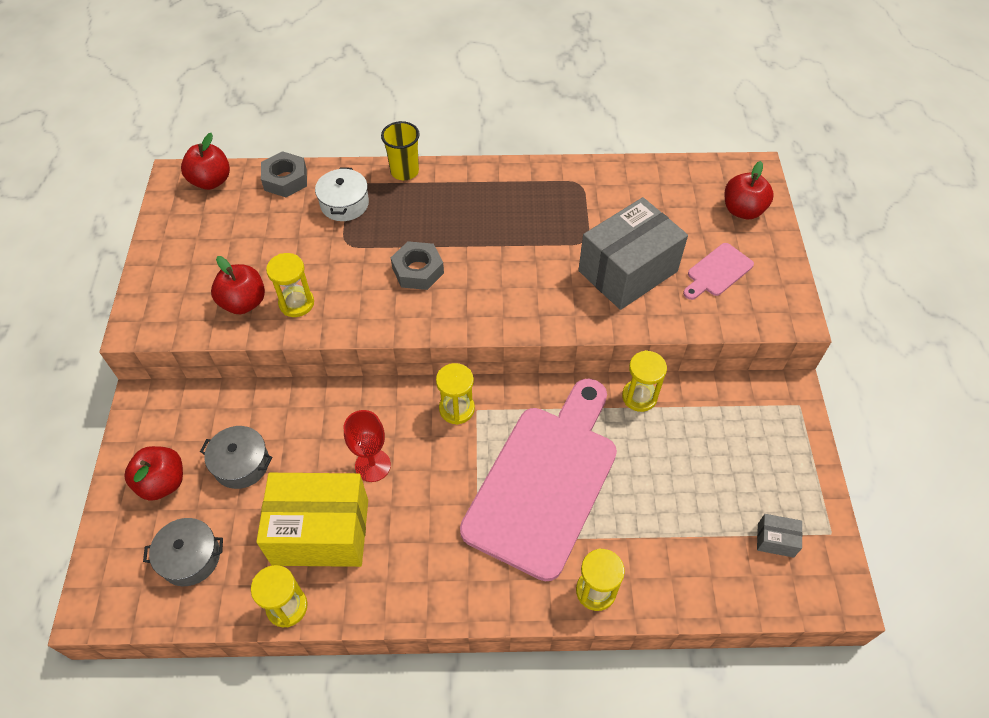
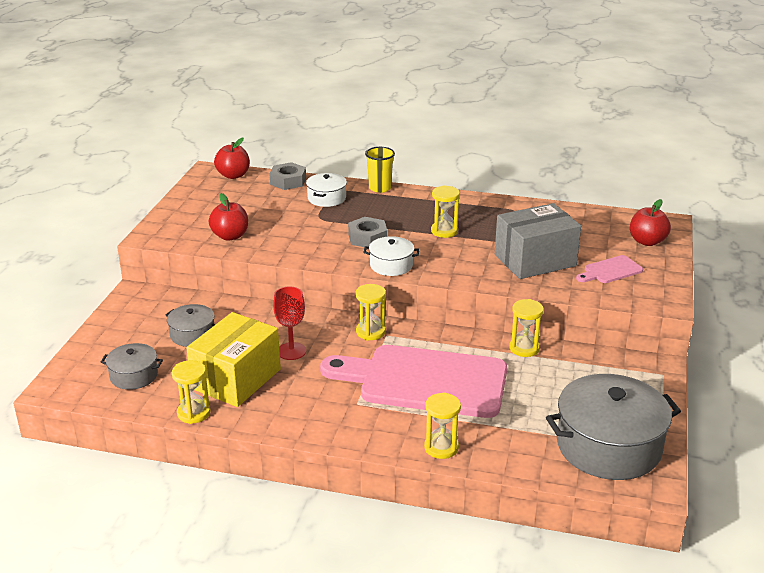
camera: 15 degrees right, 25 degrees down
(162, 482) = (131, 335): red apple -> none
(296, 303) = (268, 242): yellow hourglass -> yellow hourglass (444, 231)
(321, 532) = (236, 379): yellow box -> yellow box turned 75 degrees counterclockwise
(462, 316) = (391, 265): none -> white pot
(544, 481) = (425, 381): pink cutting board -> pink cutting board turned 120 degrees counterclockwise
(775, 540) = (608, 446): grey box -> grey pot

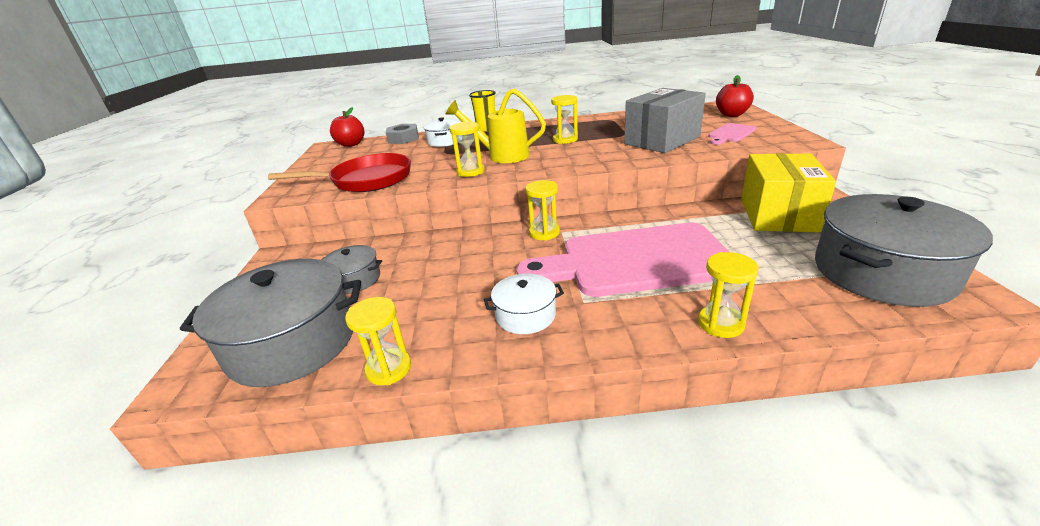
camera: 15 degrees left, 0 degrees up
(134, 376) = (292, 342): grey pot -> grey pot, size x2.01
(230, 236) = (366, 180): red apple -> red pan
(236, 379) = (426, 312): yellow box -> yellow box (777, 214)
(291, 351) = (474, 268): red goblet -> none
(367, 238) = (501, 156): grey nut -> yellow watering can
(391, 265) = (540, 168): white pot -> white pot (525, 315)
(524, 348) = (697, 212): yellow hourglass -> yellow hourglass (470, 172)

